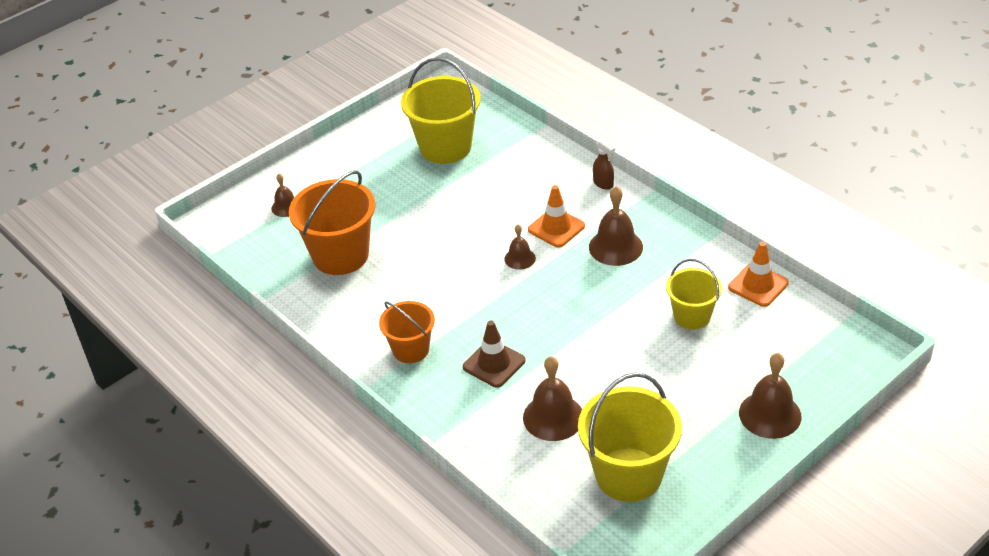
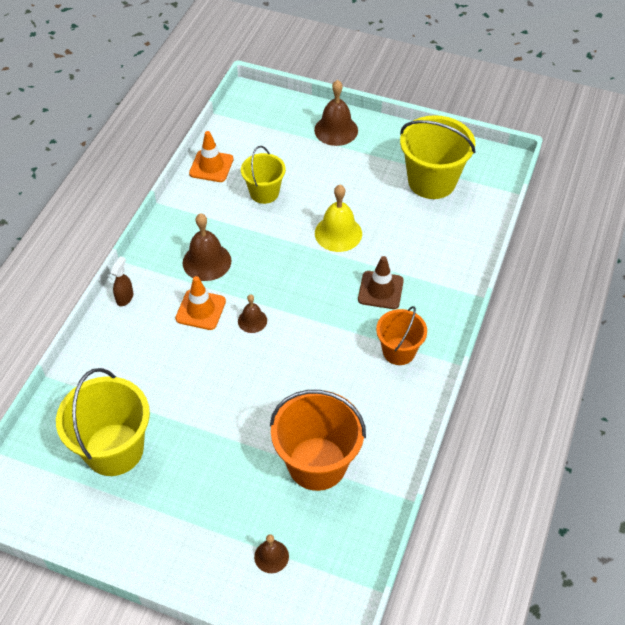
camera: 120 degrees left, 10 degrees up
(553, 417) = (409, 236): brown bell -> none
(594, 357) = (338, 233): none -> yellow bell

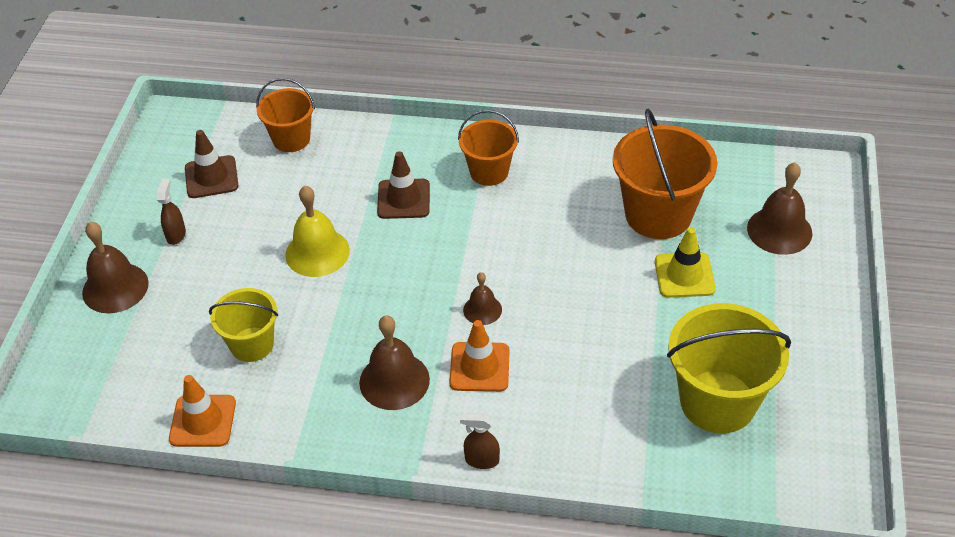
camera: 100 degrees left, 5 degrees down
(243, 463) = (684, 275): none -> yellow traffic cone
(271, 556) = (779, 230): brown bell -> brown bell, size x1.73
(377, 160) = (176, 234): none -> brown spray bottle
(432, 181) = (211, 177): yellow bucket -> brown traffic cone
(465, 229) = (291, 139): none -> orange bucket

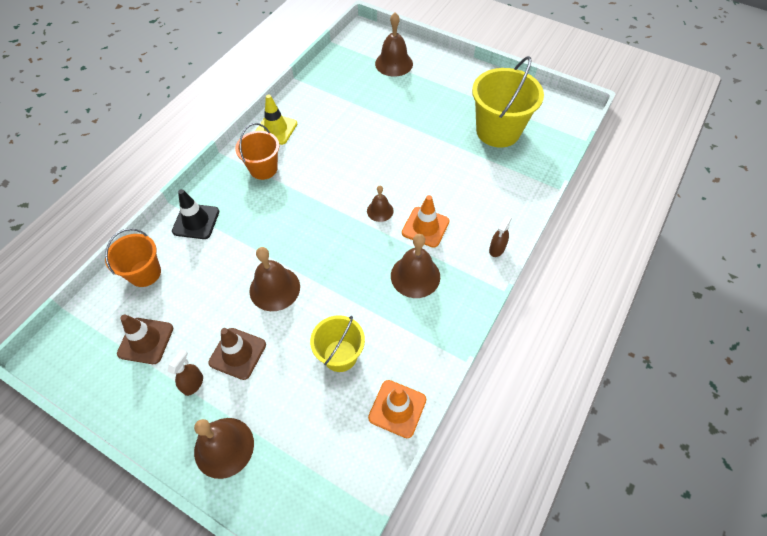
camera: 70 degrees left, 10 degrees up
(176, 234) = (193, 384): brown spray bottle -> brown spray bottle turned 90 degrees clockwise
(317, 252) = (274, 288): yellow bell -> brown bell
(378, 148) = (196, 221): none -> black traffic cone
(403, 199) = (256, 222): brown traffic cone -> brown traffic cone (237, 353)
(658, 214) = (352, 105): orange bucket -> none
(684, 275) = (404, 111): yellow traffic cone -> yellow traffic cone (276, 129)

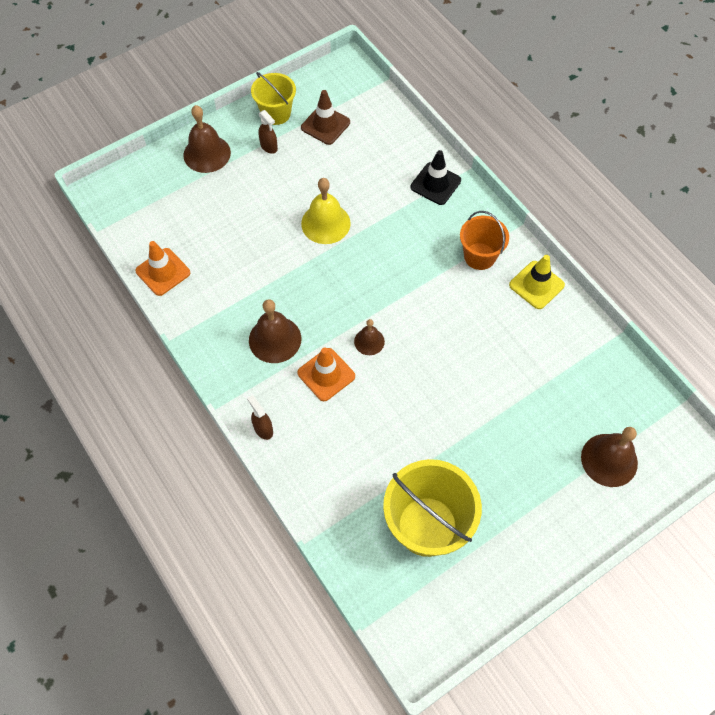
camera: 115 degrees right, 5 degrees up
(145, 273) = (394, 136): orange bucket -> none
(237, 353) = (277, 180): brown traffic cone -> none
(274, 288) = (325, 223): brown bell -> yellow bell
(340, 355) = (232, 249): yellow bucket -> yellow bucket (276, 113)

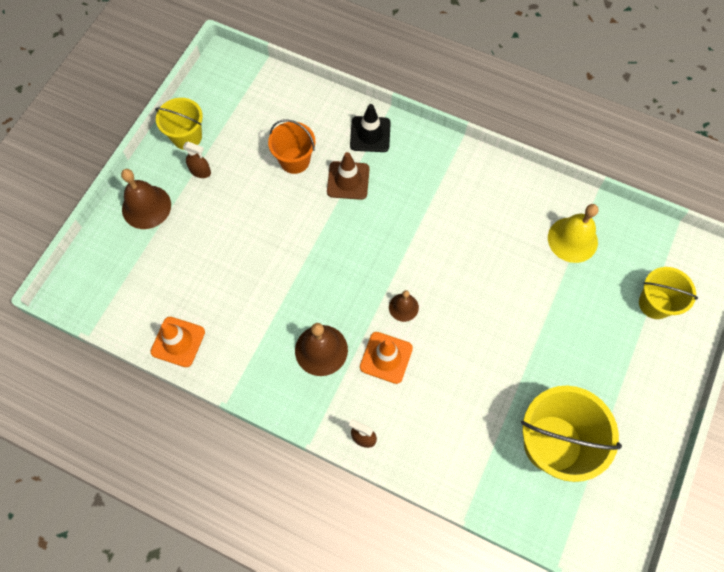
camera: 30 degrees left, 5 degrees up
(325, 125) = (239, 126): brown traffic cone -> brown traffic cone (348, 180)
(325, 223) = (298, 218): yellow bell -> yellow bell (572, 239)
(479, 256) = (447, 181): orange bucket -> orange bucket (294, 160)
(536, 285) = (508, 183): yellow traffic cone -> none
(609, 460) = (655, 303): brown bell -> yellow bucket

